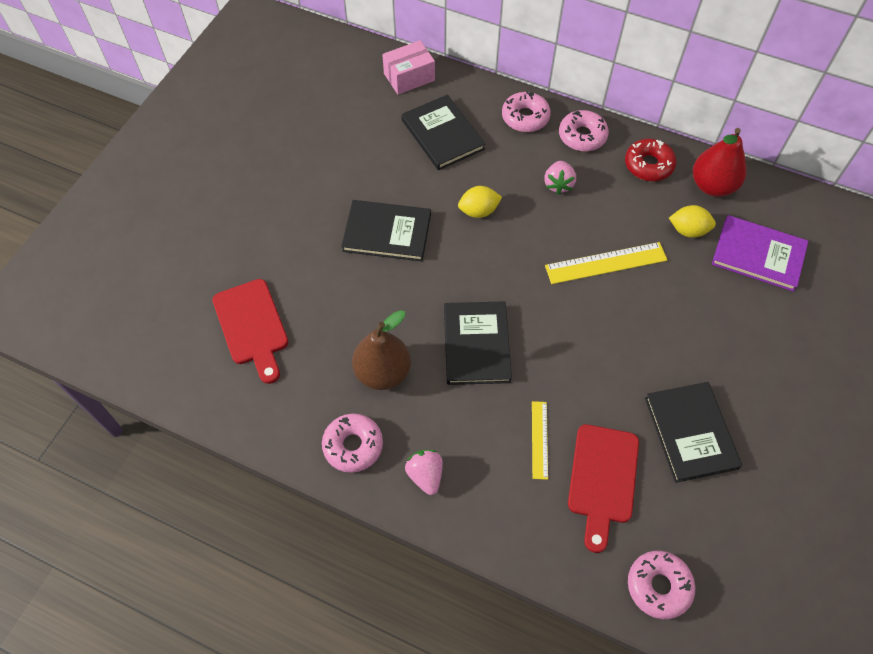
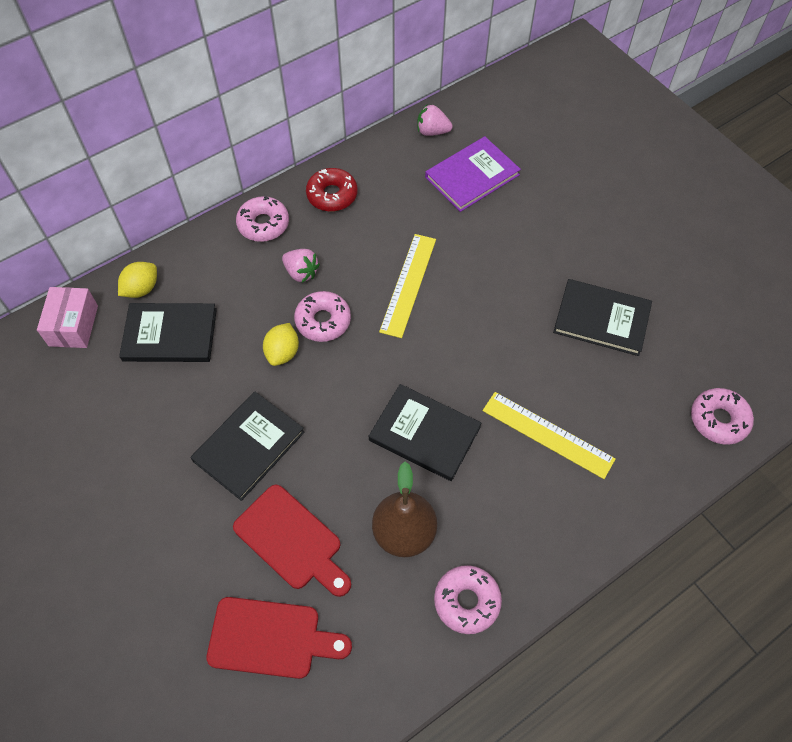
camera: 60 degrees left, 0 degrees up
(425, 475) = (532, 550): pink strawberry -> pink strawberry (432, 131)
(525, 117) = (206, 255): pink donut -> pink donut (323, 321)
(539, 439) = (547, 434): yellow ruler -> yellow ruler, size x1.66
(602, 479) = (609, 407): red cutting board -> red cutting board (291, 541)
(688, 230) = (417, 207): yellow lemon -> yellow lemon (141, 289)
(712, 186) = (386, 165): red pear -> none

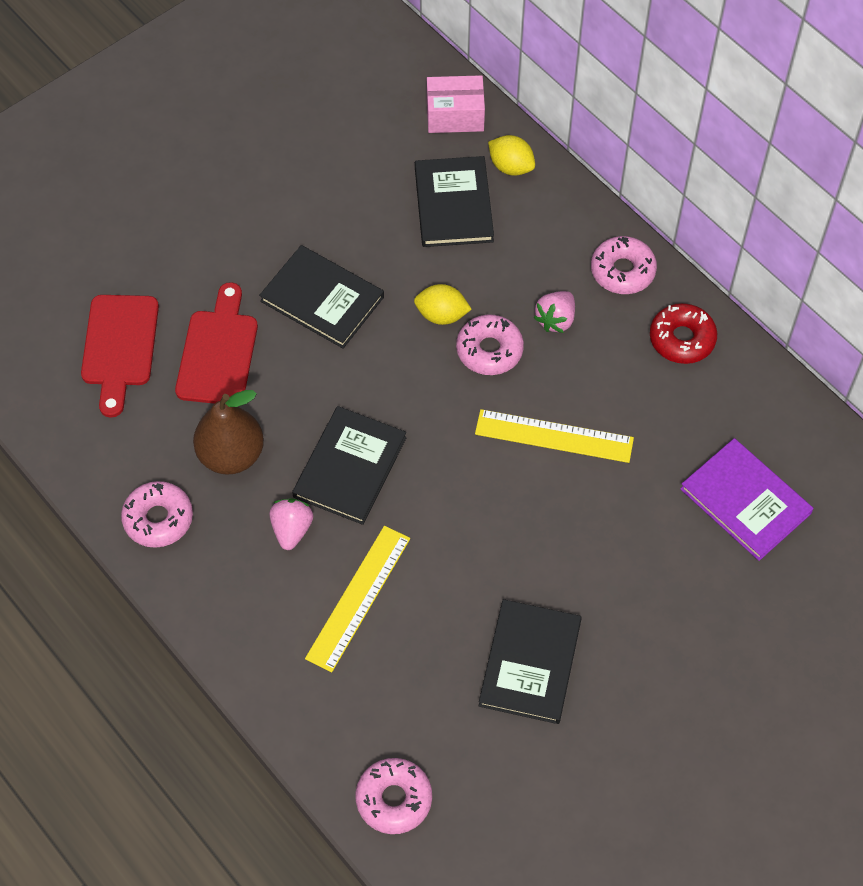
camera: 85 degrees right, 0 degrees up
(291, 541) = (218, 352): red cutting board -> red cutting board turned 150 degrees clockwise
(432, 131) = (817, 447): pink strawberry -> pink strawberry (292, 530)

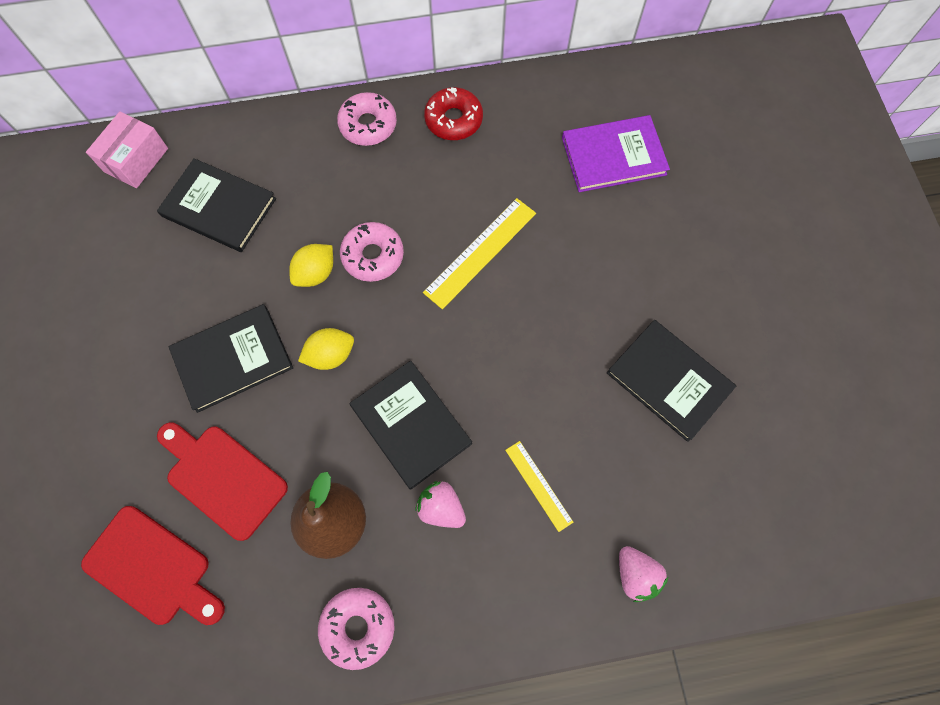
camera: 60 degrees left, 10 degrees up
(358, 598) = (538, 485): yellow ruler -> yellow ruler, size x0.60
(394, 799) = (739, 557): pink donut -> none
(511, 167) = (217, 147): yellow lemon -> yellow lemon (330, 355)
(555, 320) = (378, 194): pink strawberry -> pink strawberry (635, 574)

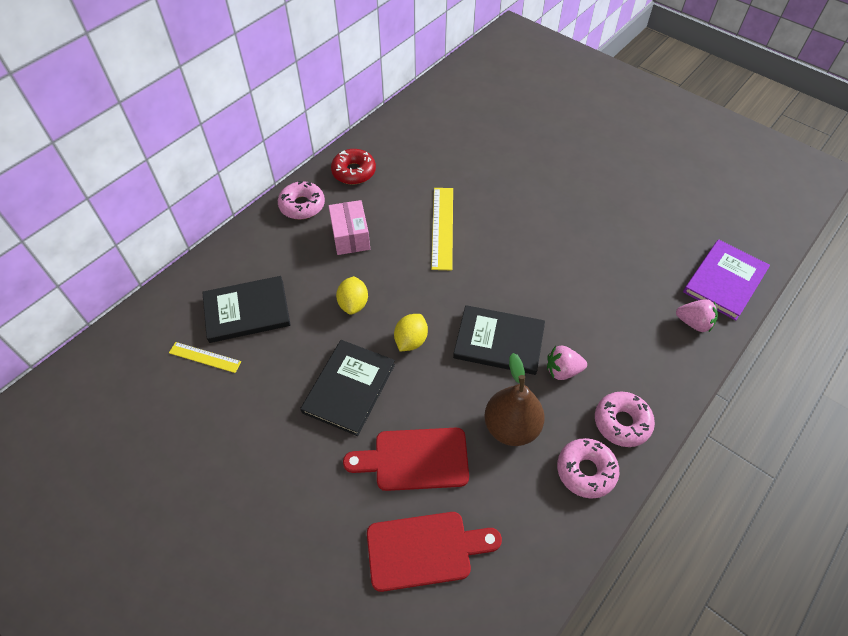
camera: 40 degrees left, 15 degrees down
(136, 160) = (154, 323): pink box -> pink box (350, 236)
(373, 256) = (380, 271): pink donut -> pink donut (622, 422)
(538, 485) = (600, 318): yellow ruler -> yellow ruler (205, 357)
(613, 156) = (465, 136): purple book -> purple book (724, 281)
(669, 381) = (608, 221): black book -> none

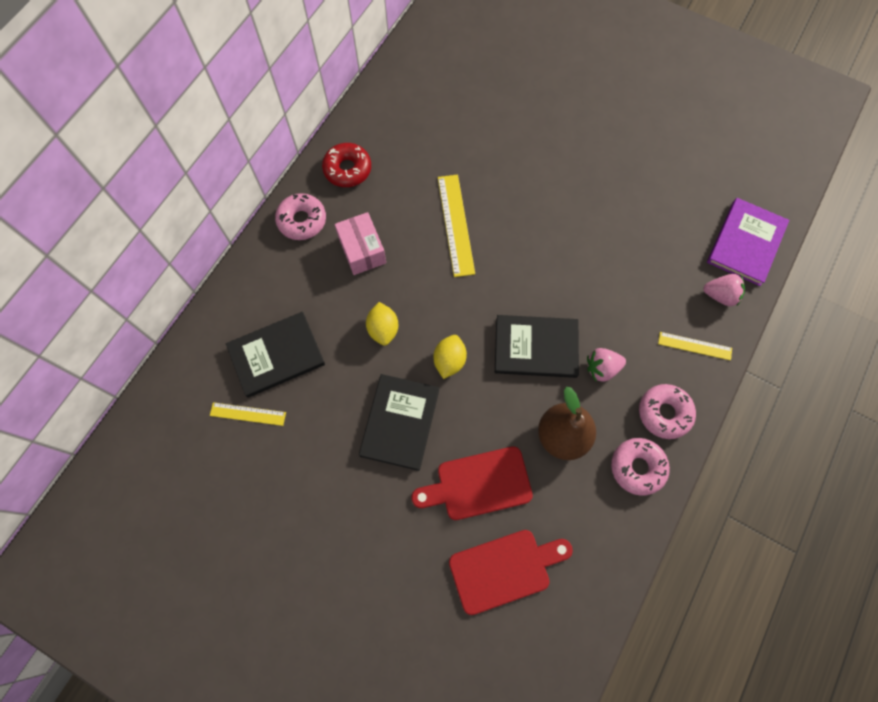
camera: 10 degrees left, 15 degrees up
(662, 364) = (694, 346): none -> yellow ruler

